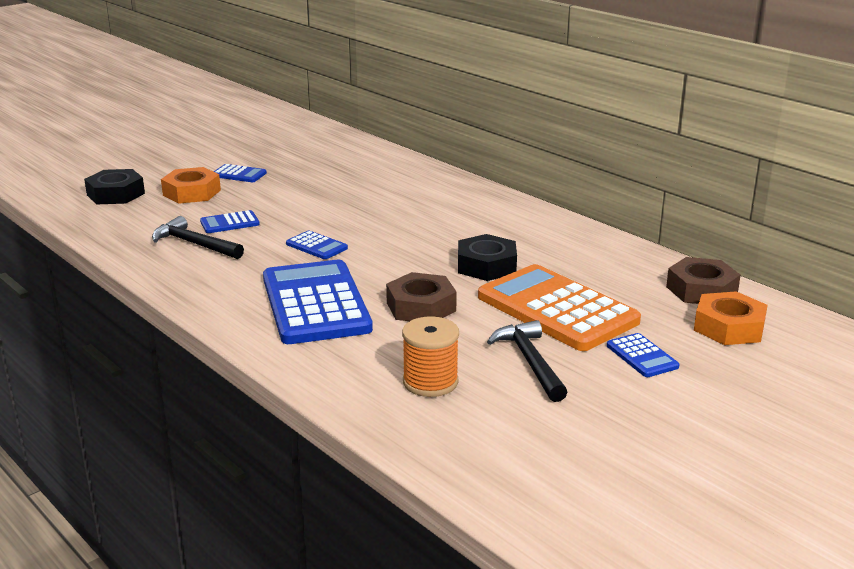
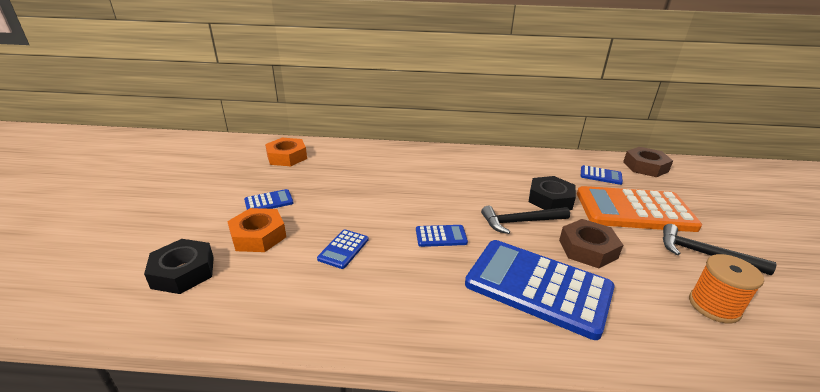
camera: 45 degrees left, 5 degrees up
(194, 244) = (354, 285): black hammer -> black hammer (520, 222)
(642, 356) = (718, 219): blue calculator -> blue calculator (600, 175)
(729, 327) = (696, 182): orange nut -> orange nut (287, 157)

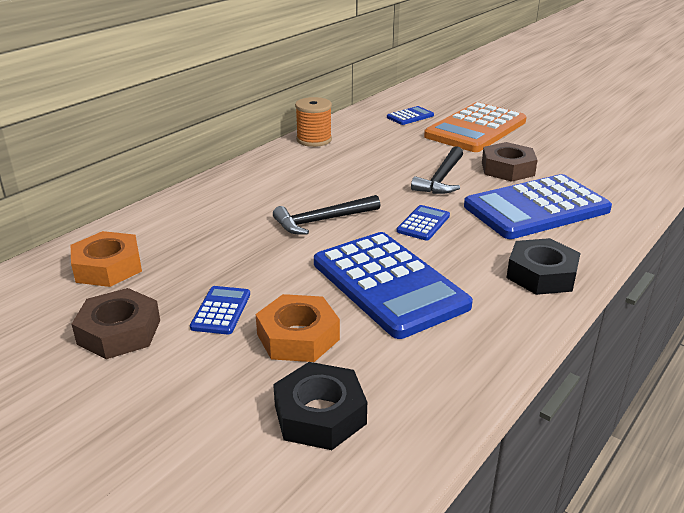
camera: 55 degrees left, 0 degrees up
(343, 249) = (389, 284): blue calculator -> blue calculator, size x2.31
(550, 199) = (421, 152): black nut -> black nut (541, 275)
(645, 167) = (419, 95): brown nut -> brown nut (119, 332)
(704, 254) = (552, 134): black hammer -> black hammer (322, 221)
(714, 306) = (606, 158): orange spool -> orange spool (314, 140)

